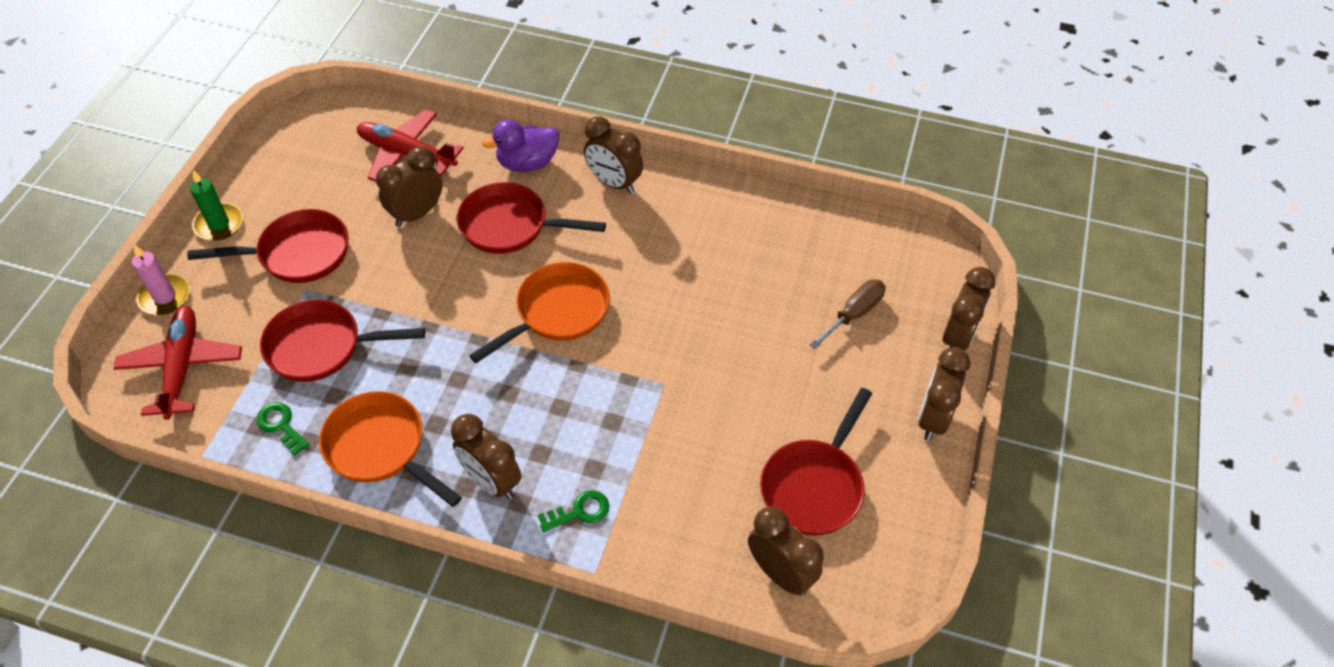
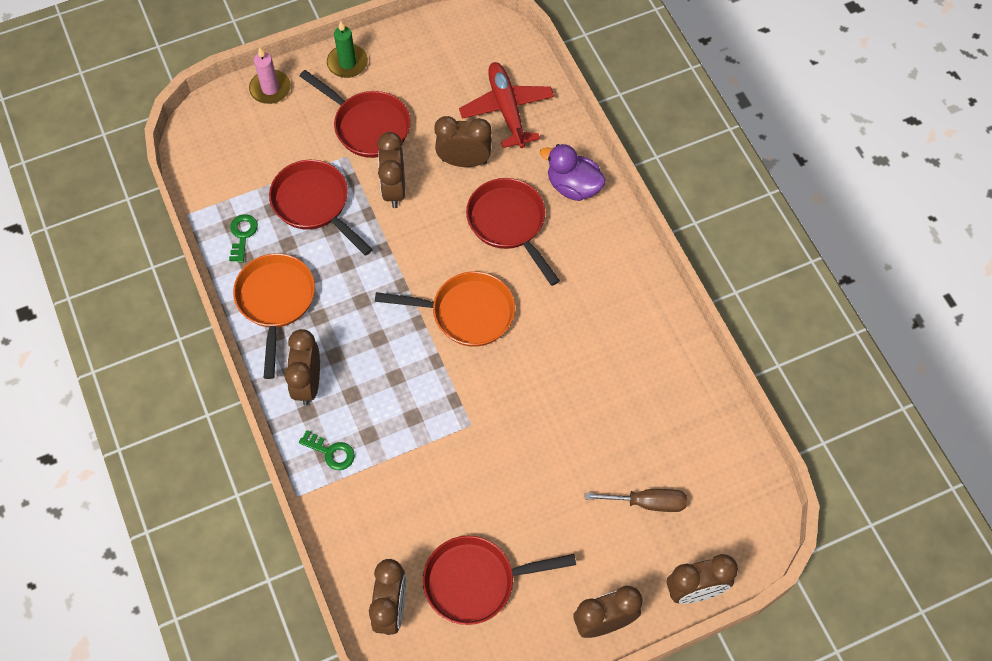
camera: 50 degrees right, 10 degrees up
(182, 367) = (233, 146): red plane -> none
(614, 183) = (611, 254): brown clock -> brown clock (394, 189)

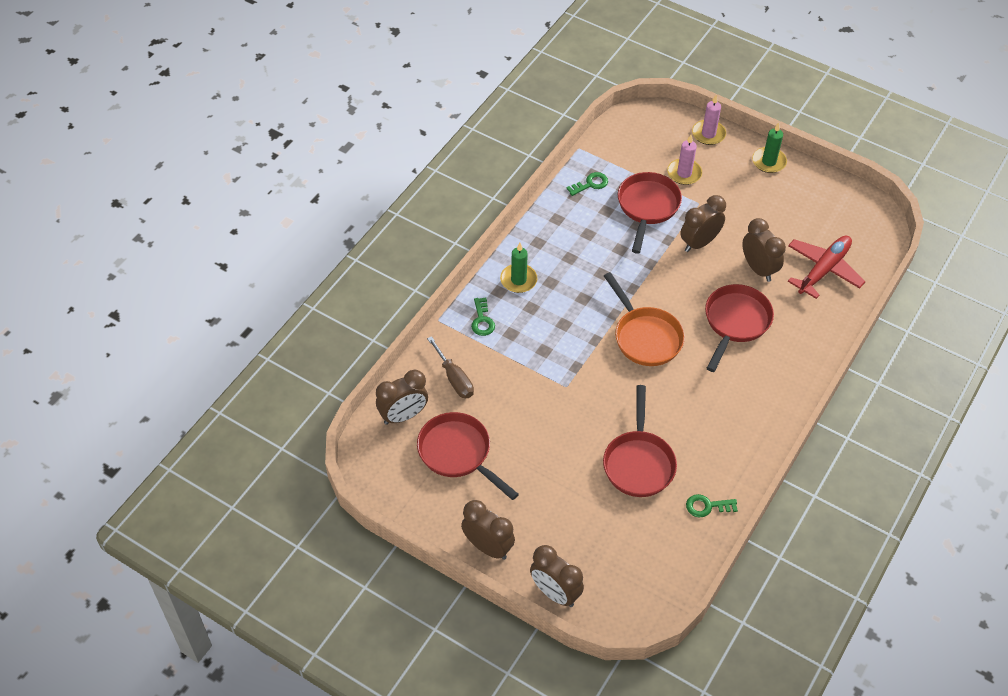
camera: 55 degrees right, 10 degrees down
(276, 301) = (560, 229): orange pan -> none
(300, 143) = (684, 173): none -> pink candle
(308, 383) = (518, 280): brown clock -> green candle
(368, 126) = (732, 201): red pan -> red pan (638, 463)
(573, 186) = (801, 343): purple duck -> none
(647, 503) = (597, 526): brown screwdriver -> brown screwdriver (454, 378)
(690, 389) = (707, 506): none -> green key

